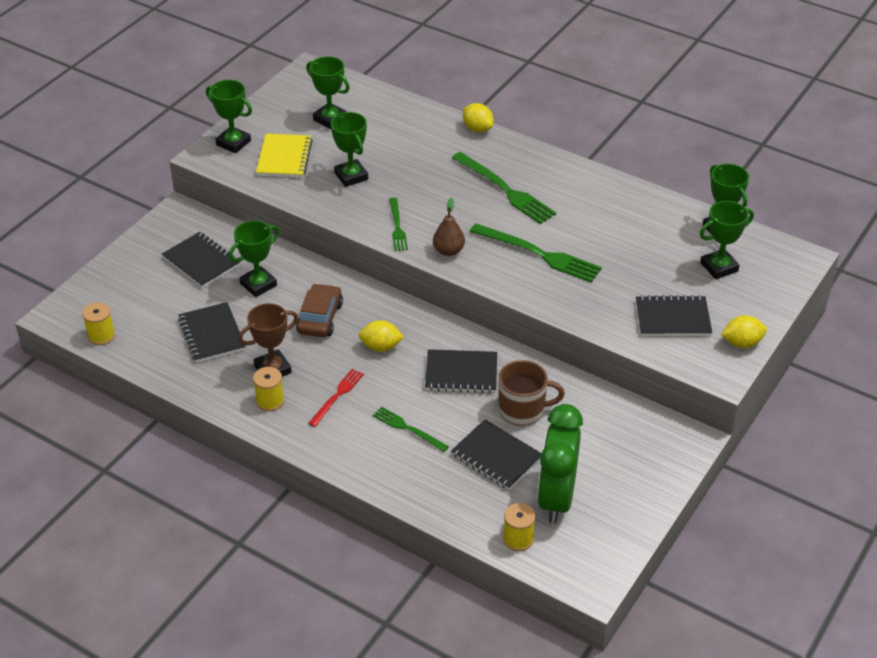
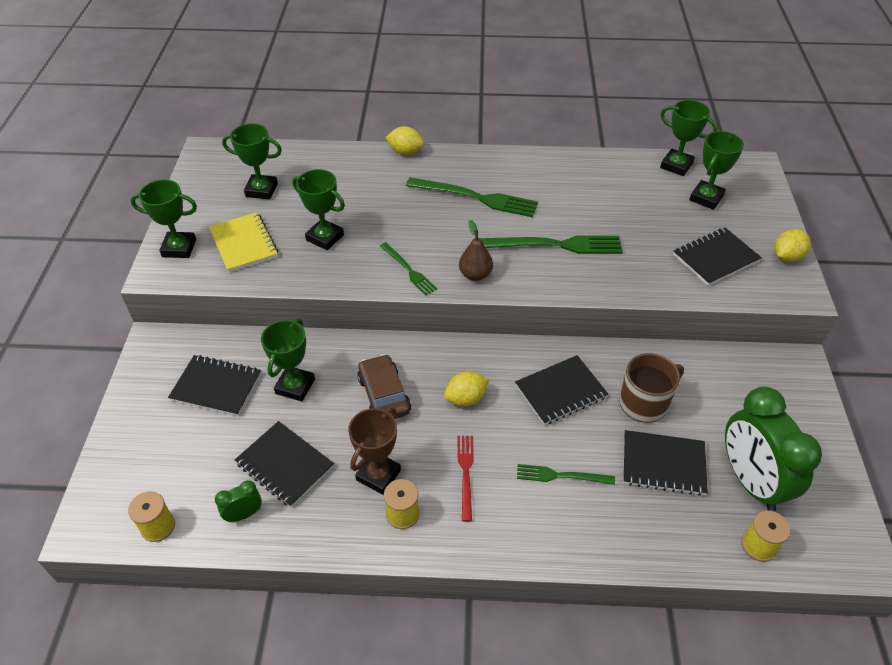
camera: 30 degrees left, 5 degrees up
(162, 353) = (244, 514): none -> green clock

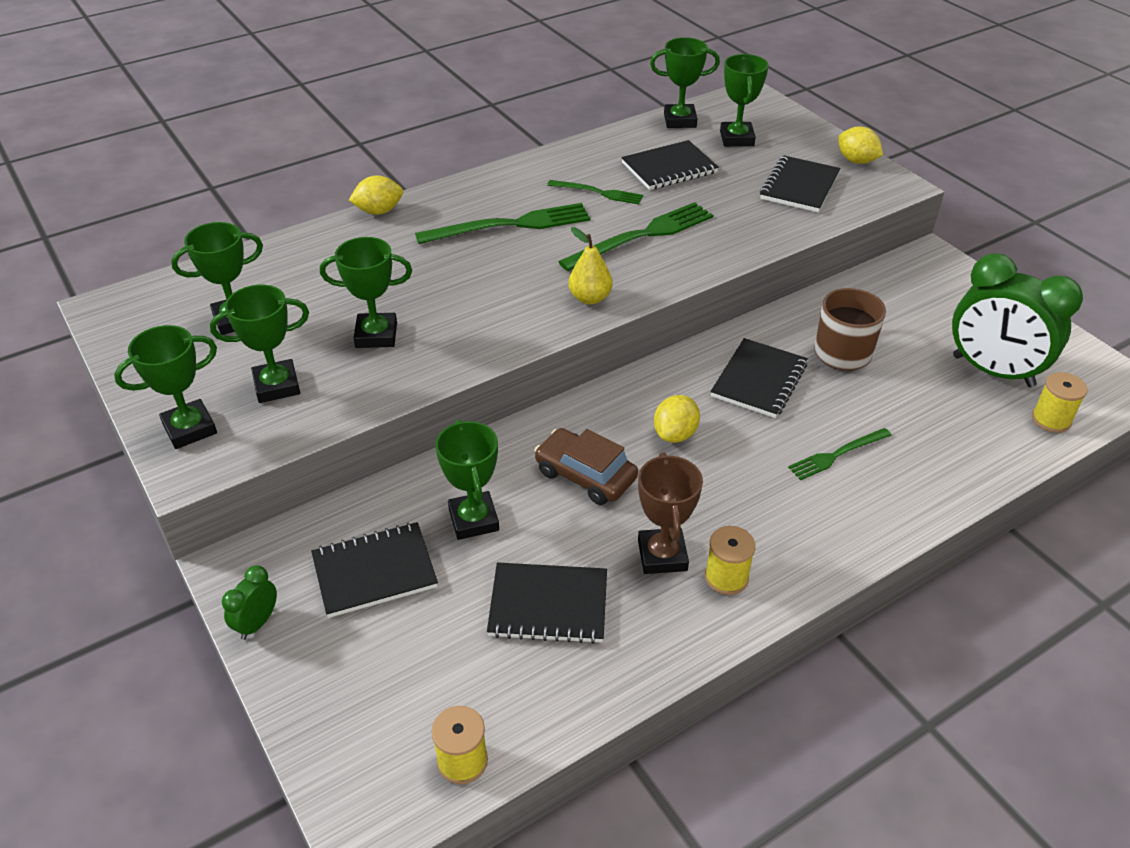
camera: 35 degrees left, 5 degrees down
(244, 244) = (277, 386): yellow notebook -> green trophy
(244, 514) = (554, 683): green clock -> green clock (257, 623)
(408, 270) = (512, 325): green fork -> green fork (598, 192)
(466, 473) = (748, 503): red fork -> none
(475, 275) = (590, 298): brown pear -> yellow pear
(663, 464) = (912, 395): black notebook -> black notebook (669, 168)
(786, 257) = (856, 161): yellow lemon -> yellow lemon turned 60 degrees counterclockwise

